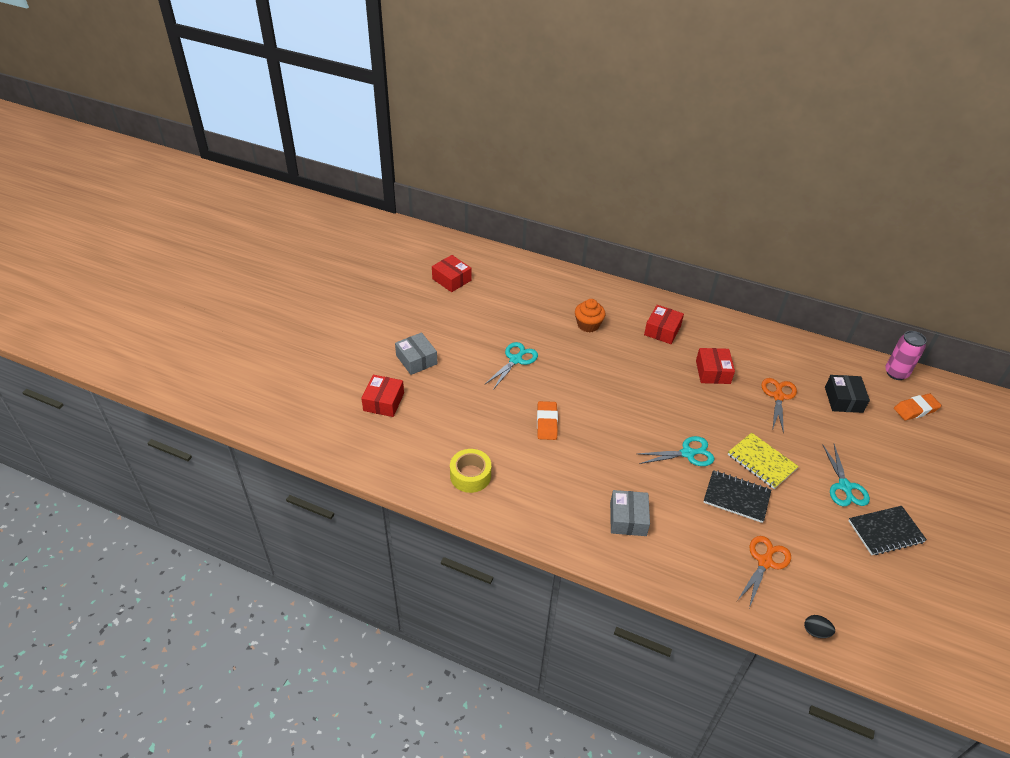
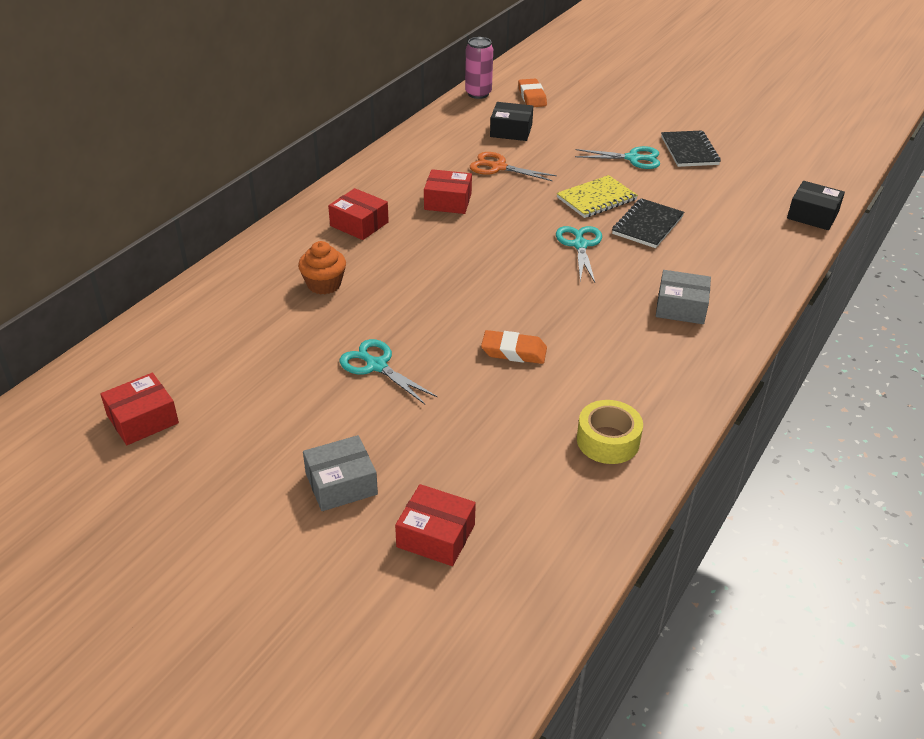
camera: 80 degrees left, 5 degrees down
(765, 562) = (733, 226): orange scissors -> none
(815, 632) = (812, 215): black egg -> black box

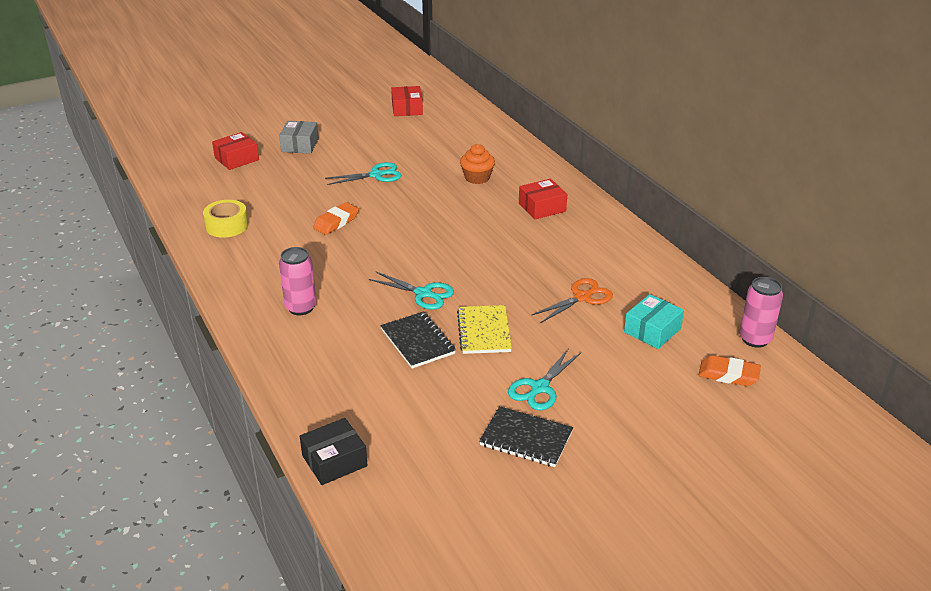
camera: 120 degrees right, 5 degrees down
(448, 201) = (543, 253): red box -> none
(511, 131) = (652, 330): black box -> turquoise box
(681, 307) = (301, 307): grey box -> pink can

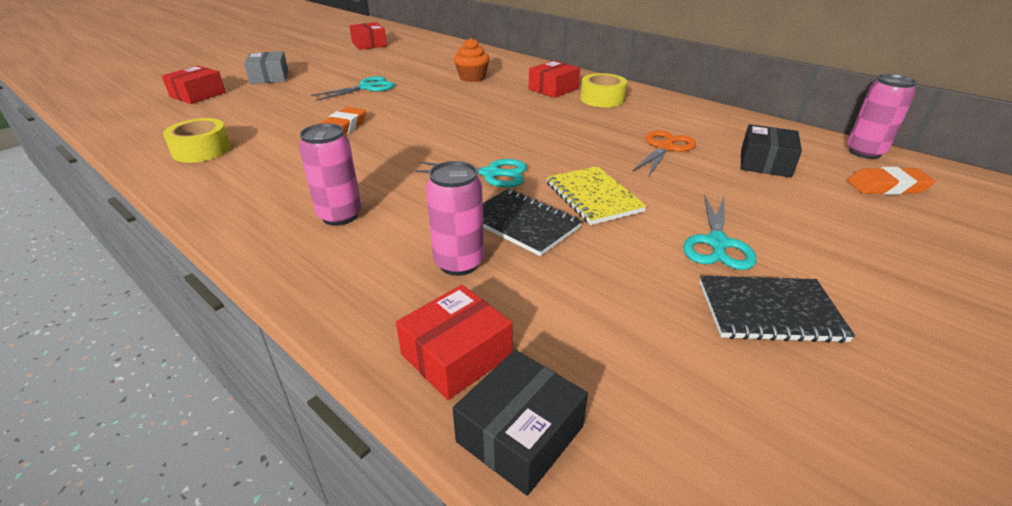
camera: 20 degrees left, 0 degrees up
(325, 416) = (456, 355): none -> red box
(358, 361) = (459, 263): none -> pink can
(577, 229) = (602, 99): none -> yellow tape
(652, 330) = (765, 163): turquoise box -> black box

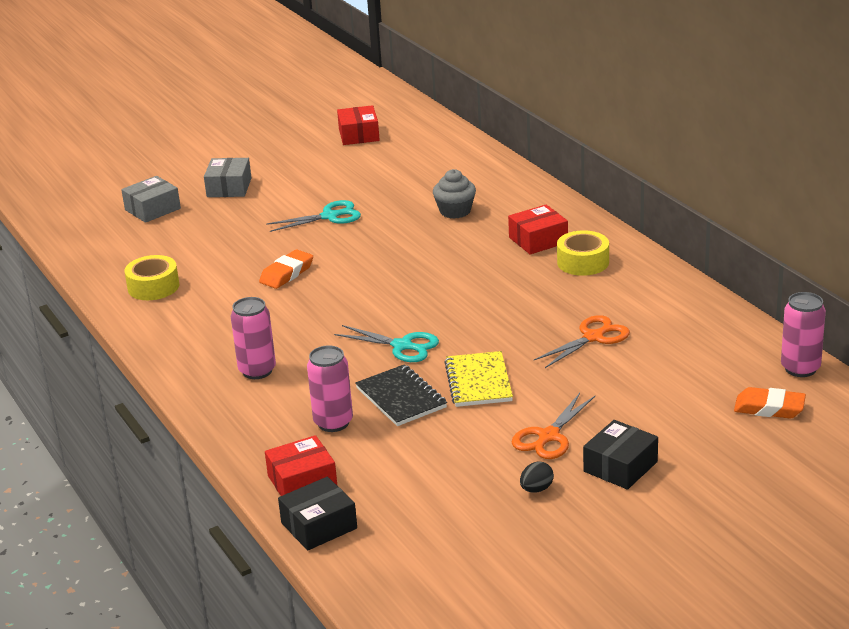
camera: 20 degrees right, 5 degrees down
(198, 95) = (152, 209): red box -> grey box
(472, 78) = (455, 211): orange cupcake -> grey cupcake
(717, 243) = (548, 436): turquoise scissors -> orange scissors
(765, 163) = (678, 367): black box -> black box (620, 466)
(769, 311) = (536, 489): black notebook -> black egg

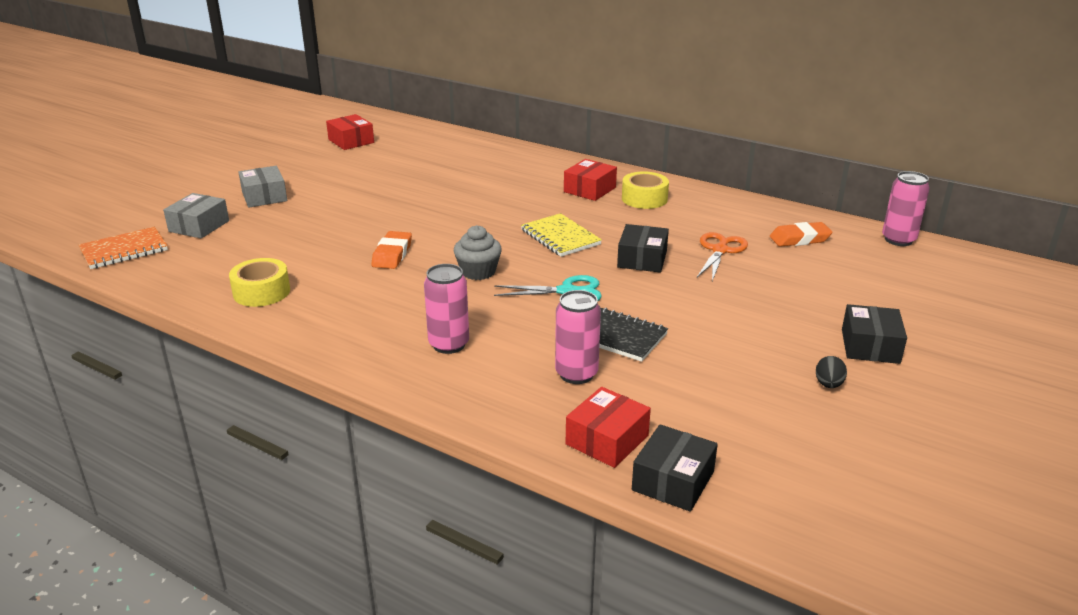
camera: 30 degrees left, 0 degrees up
(79, 222) = (124, 250): none -> orange notebook
(329, 216) = (386, 203): turquoise scissors -> none
(455, 211) = (496, 181): grey cupcake -> grey cupcake (478, 272)
(478, 382) = (668, 306): yellow notebook -> yellow notebook (560, 237)
(506, 329) = (642, 259): none -> black box
(548, 436) = (782, 336): orange scissors -> none
(769, 408) = (916, 273): orange eraser -> orange eraser (799, 239)

